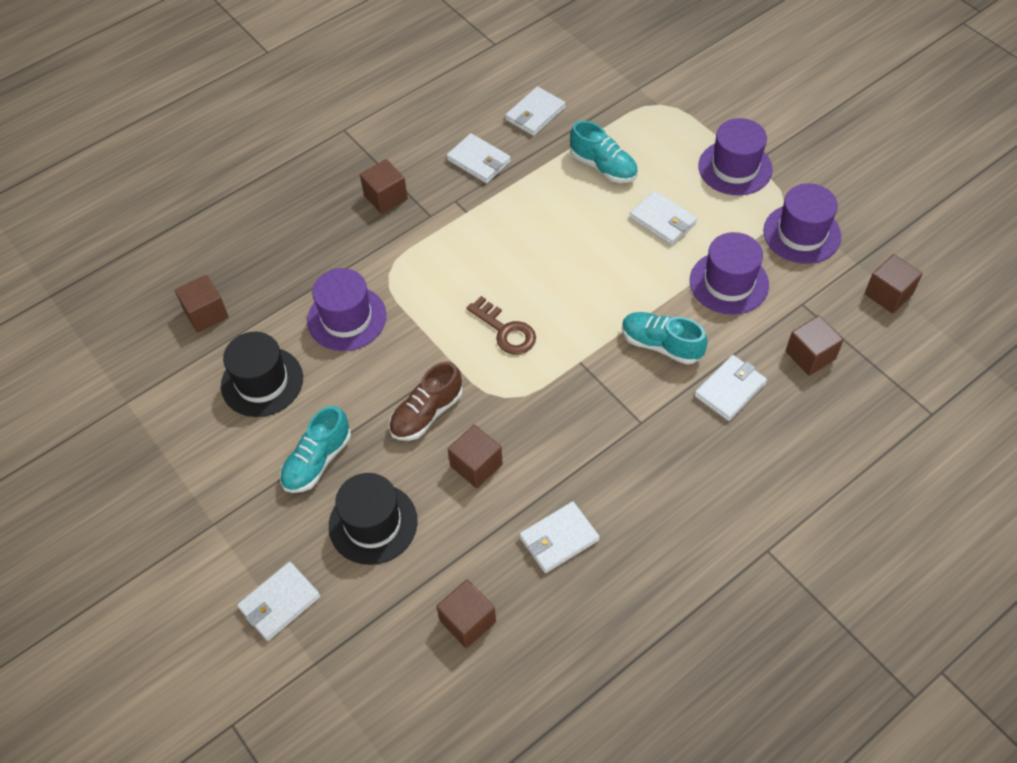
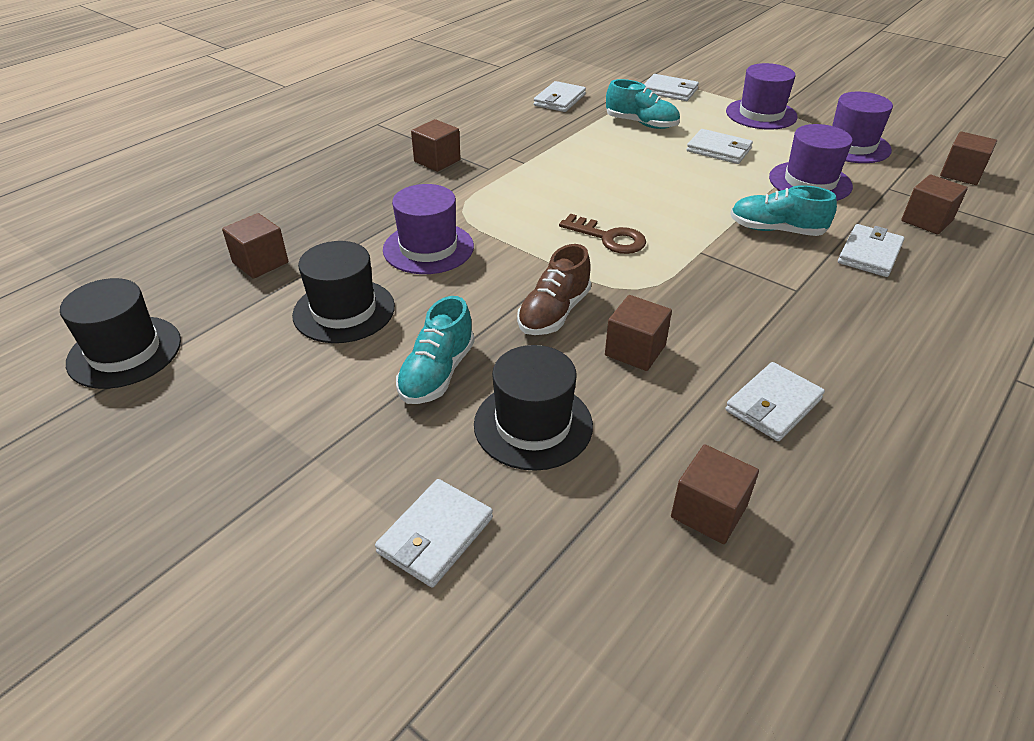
camera: 15 degrees left, 15 degrees down
(94, 397) = (124, 352): none -> black hat
(479, 161) = (520, 131): white wallet -> white wallet (669, 91)

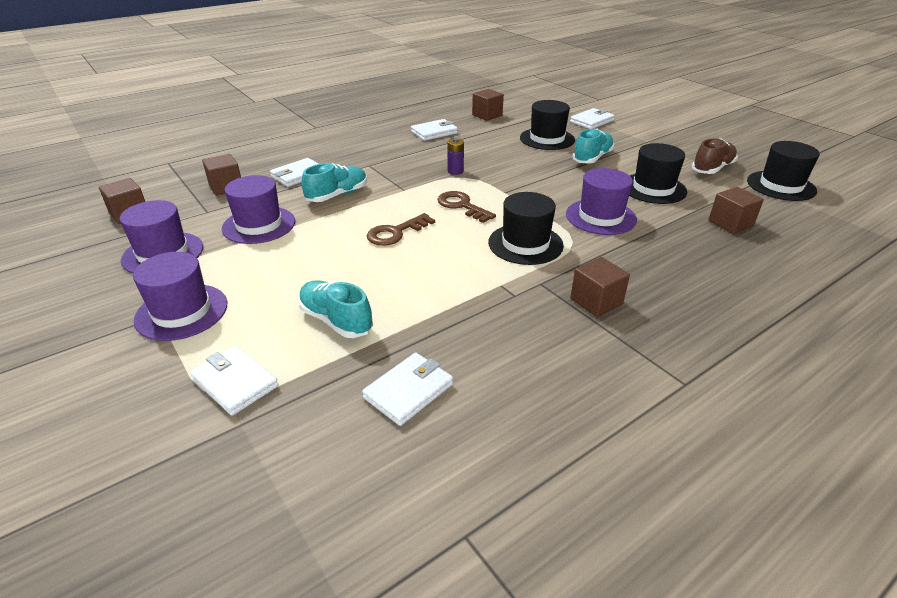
camera: 165 degrees left, 5 degrees down
(513, 201) = (525, 244): none -> black hat
(554, 313) = (521, 172): brown shoe -> brown shoe (712, 169)
(635, 350) = (484, 154): brown cube -> none
(657, 298) = (455, 171): none -> purple battery
(658, 194) = (396, 233): none -> brown key
(719, 150) = (293, 269): white wallet -> none
(776, 230) = (337, 195): turquoise shoe -> turquoise shoe turned 75 degrees counterclockwise

